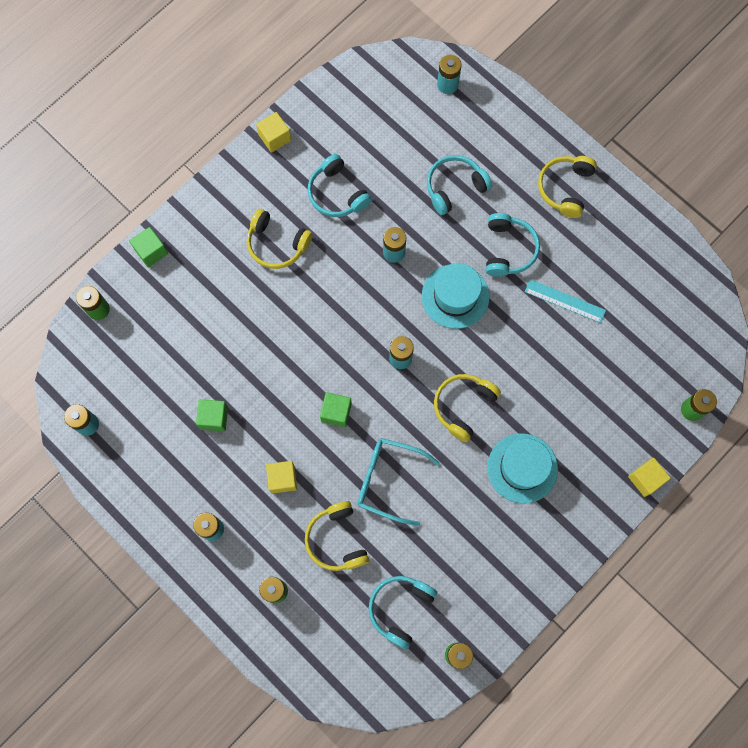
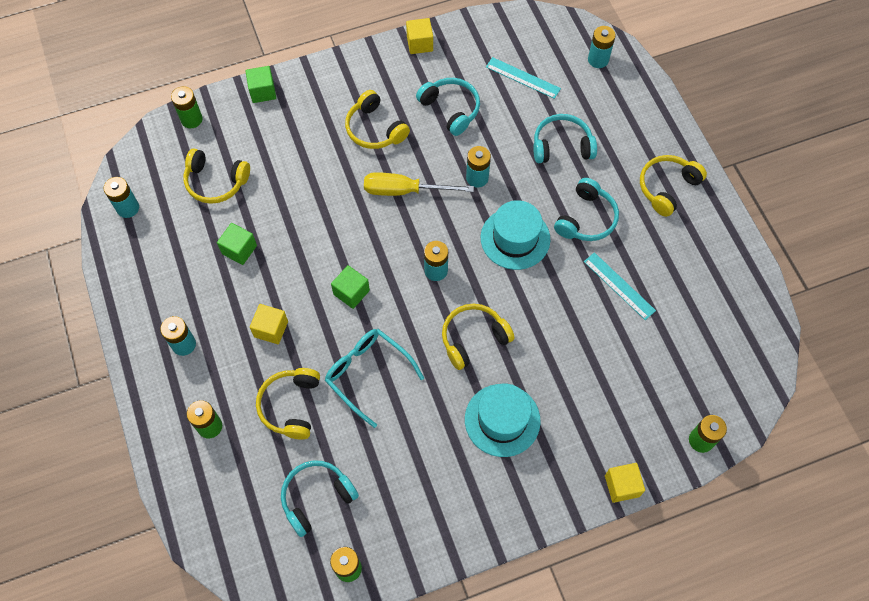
camera: 25 degrees right, 10 degrees down
(156, 362) = (216, 182): none -> yellow headphones
(334, 293) = (404, 190): none -> yellow screwdriver
(337, 193) = (451, 109): turquoise headphones -> turquoise headphones turned 150 degrees clockwise
(387, 132) = (523, 77): none -> turquoise ruler

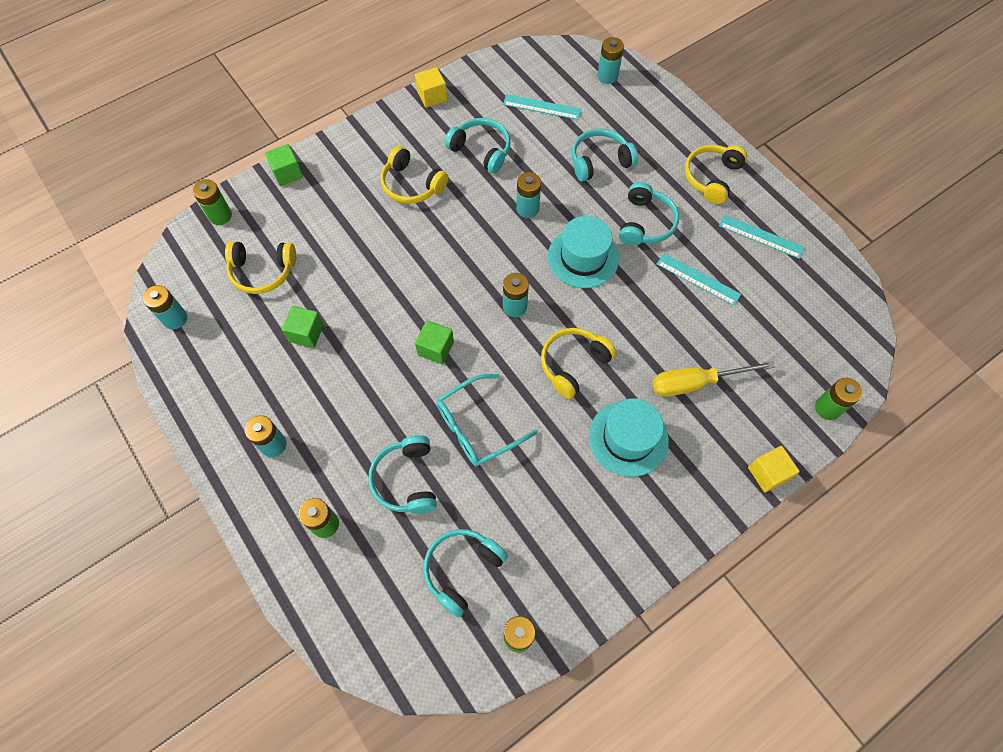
camera: 15 degrees left, 0 degrees up
(271, 329) = (362, 406): yellow cube -> none
(291, 406) = (406, 480): yellow headphones -> turquoise headphones
(368, 374) = (477, 426): turquoise glasses -> turquoise glasses turned 60 degrees counterclockwise
(404, 190) = (459, 237): yellow screwdriver -> yellow screwdriver (695, 383)
(696, 258) = (761, 236): none -> turquoise ruler

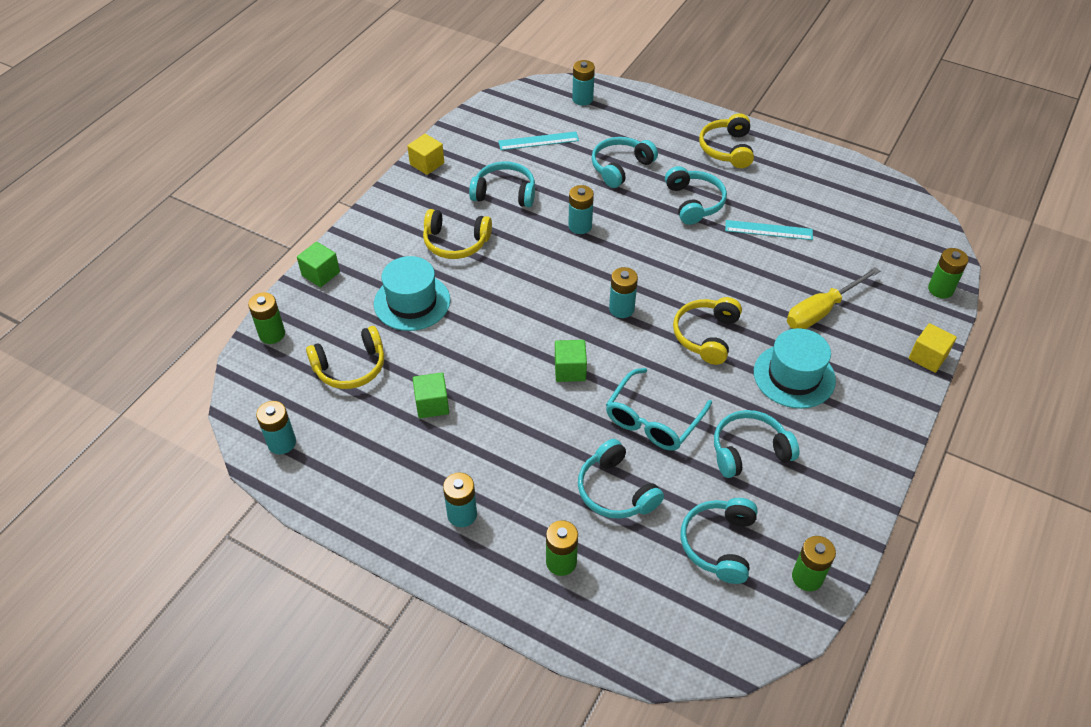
camera: 25 degrees left, 15 degrees down
(542, 494) = (749, 451): none -> turquoise headphones
(583, 257) = (657, 248): turquoise hat -> turquoise hat (412, 302)
(761, 236) = (799, 180): turquoise ruler -> none

